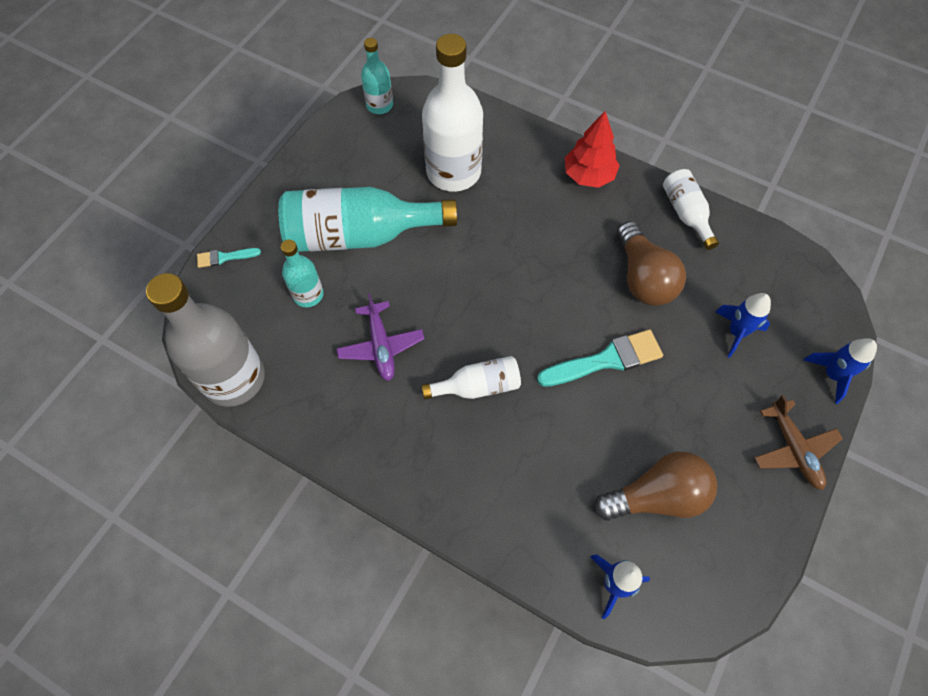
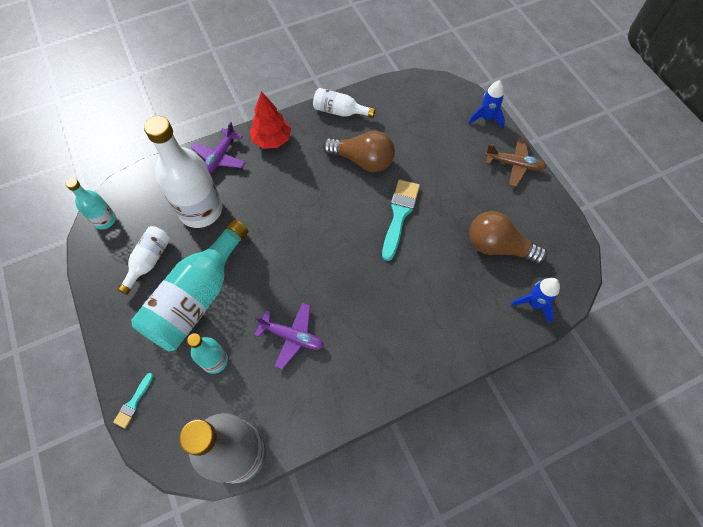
camera: 55 degrees left, 0 degrees up
(478, 386) = (364, 296): white bottle -> white bottle (149, 261)
(526, 146) = (220, 157): none -> purple plane
(657, 496) = (498, 246): brown light bulb -> brown light bulb turned 90 degrees counterclockwise
(736, 332) = (431, 141): blue rocket -> none

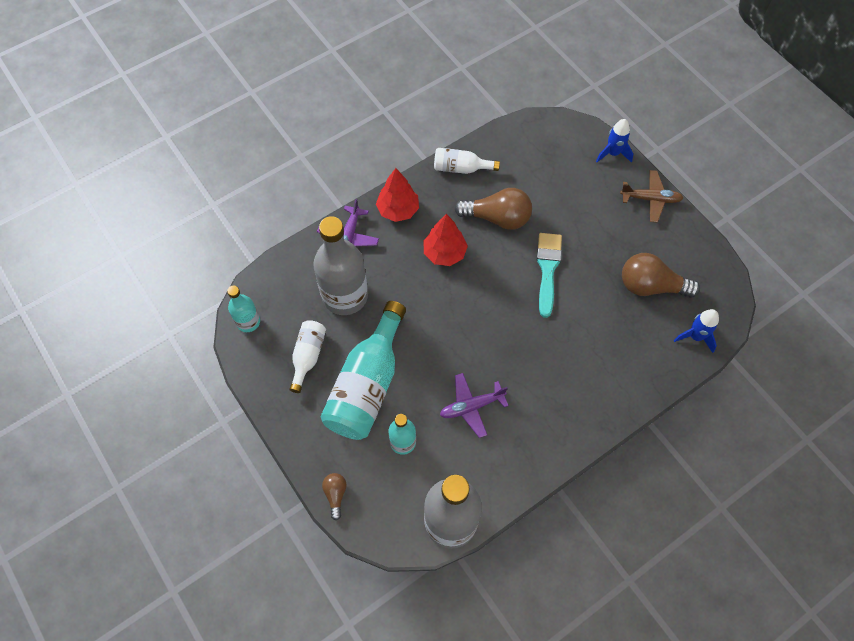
camera: 10 degrees left, 0 degrees up
(134, 402) = (335, 494): turquoise brush -> brown light bulb
(201, 210) = (345, 296): white bottle -> grey bottle
(292, 336) = (471, 406): purple plane -> purple plane turned 150 degrees clockwise
(304, 185) = (444, 253): none -> red tree

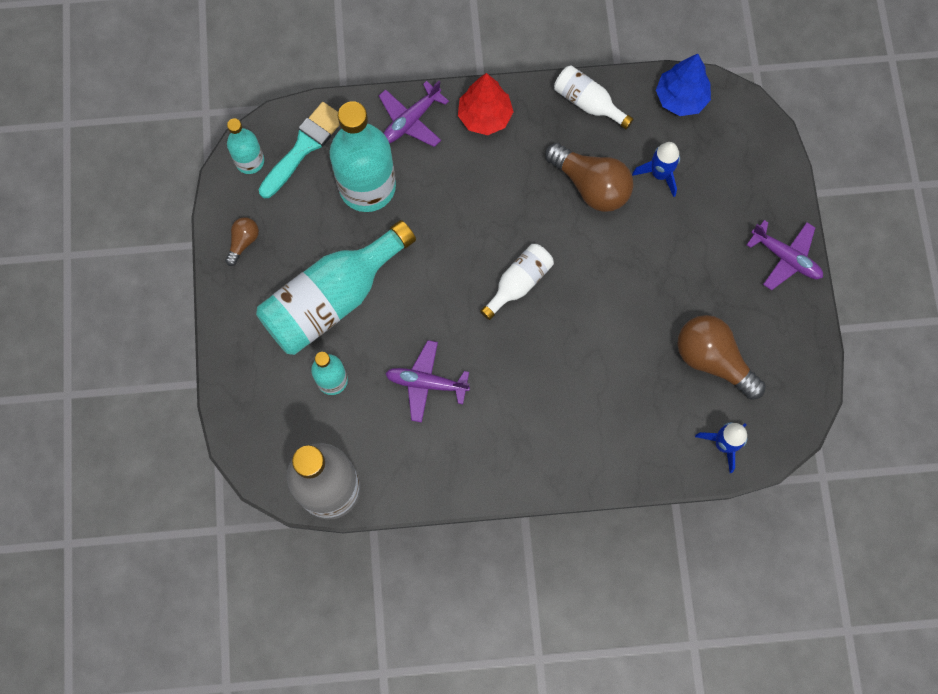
camera: 30 degrees right, 10 degrees up
(308, 356) = (289, 233): white bottle -> white bottle (519, 283)
(335, 494) = (233, 395): brown light bulb -> brown light bulb (243, 242)
(345, 296) = (367, 187): grey bottle -> turquoise bottle
(444, 253) = (505, 195): red tree -> none
(518, 137) = (680, 98): none -> blue tree
(547, 269) = (608, 277): turquoise brush -> turquoise brush (303, 147)
(613, 153) = (780, 177): blue rocket -> blue rocket (659, 174)
(650, 199) = (785, 257): brown plane -> purple plane

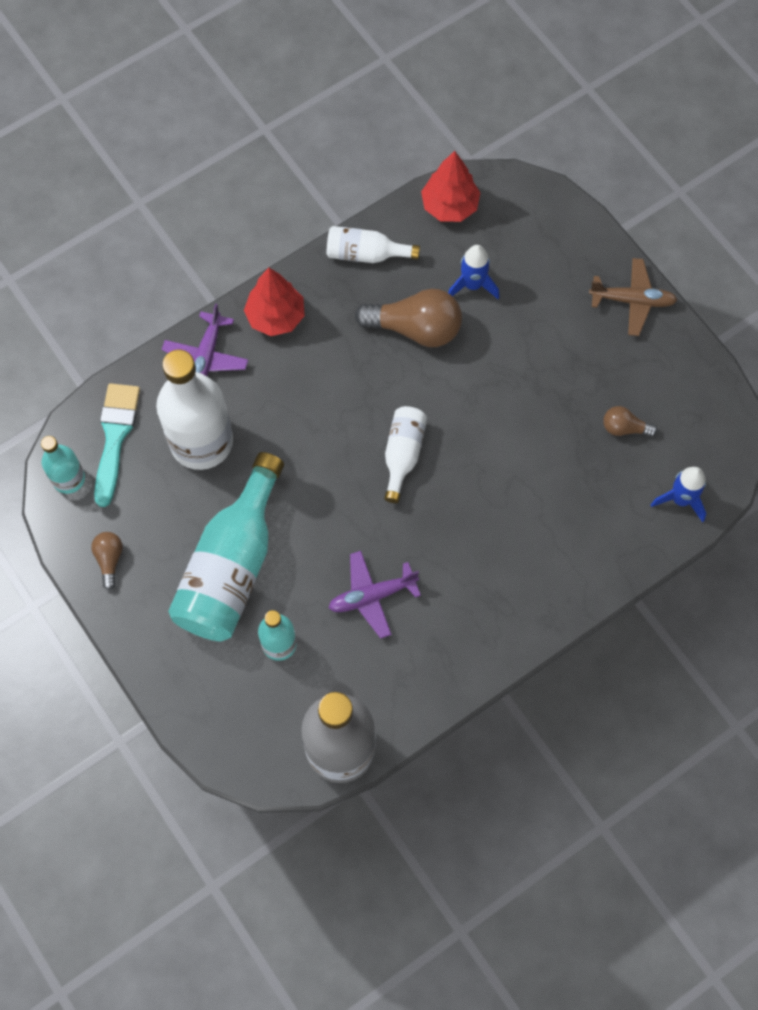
camera: 30 degrees left, 5 degrees down
(367, 187) = (201, 442): turquoise bottle -> white bottle
(680, 98) = (449, 206): blue tree -> red tree
(712, 360) = (624, 428): brown light bulb -> brown light bulb, size x0.50
(785, 257) = (632, 300): purple plane -> brown plane

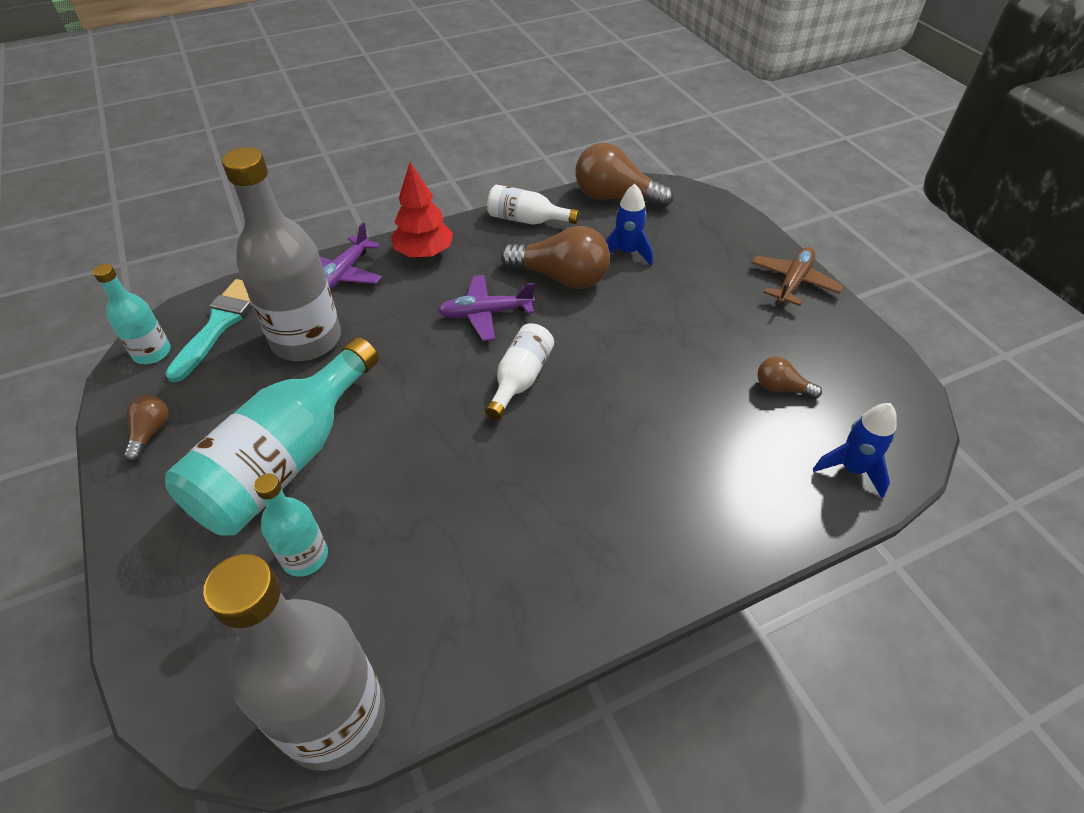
camera: 10 degrees right, 20 degrees down
(201, 442) = (306, 339): white bottle -> grey bottle
(372, 596) = (442, 518): purple plane -> purple plane (486, 314)
(449, 206) = (615, 197): red tree -> brown light bulb
(632, 300) = (793, 282): brown plane -> brown plane turned 75 degrees counterclockwise

